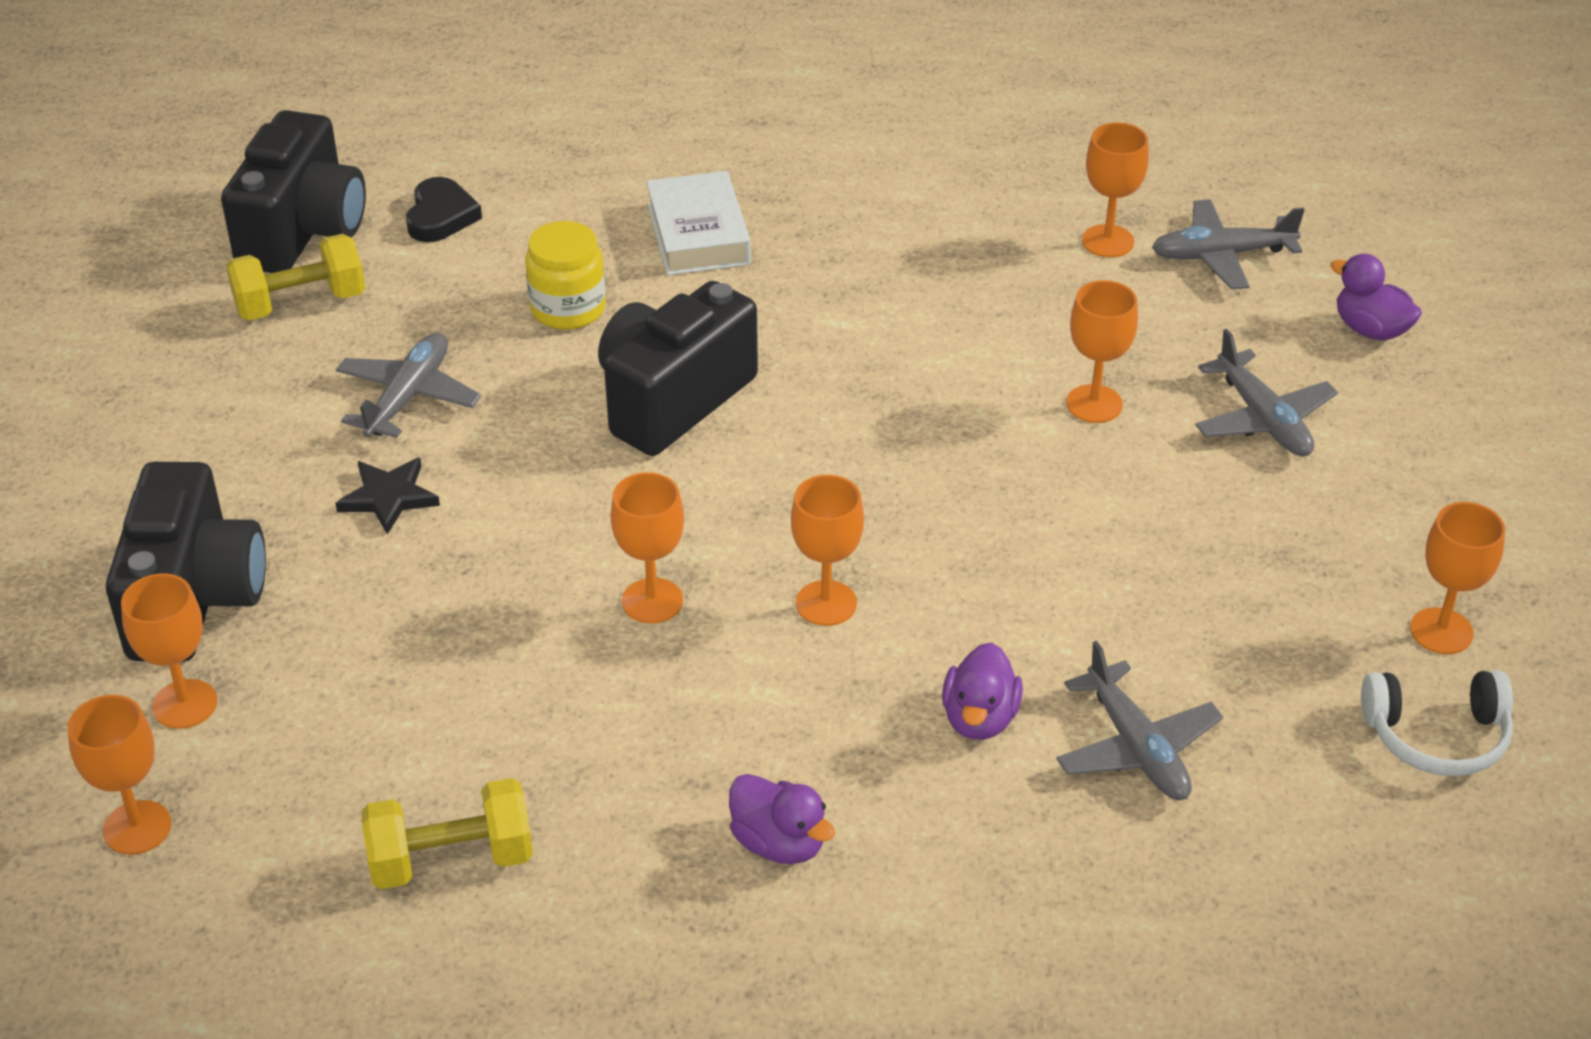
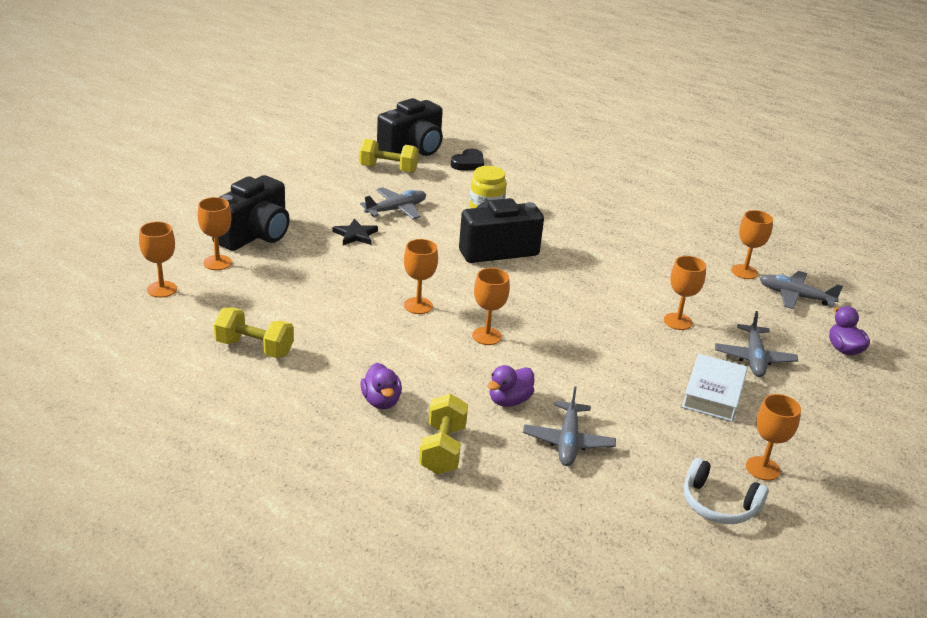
camera: 30 degrees right, 10 degrees down
(698, 234) = (564, 205): white book -> white book (713, 394)
(964, 881) = (442, 449): none -> yellow dumbbell

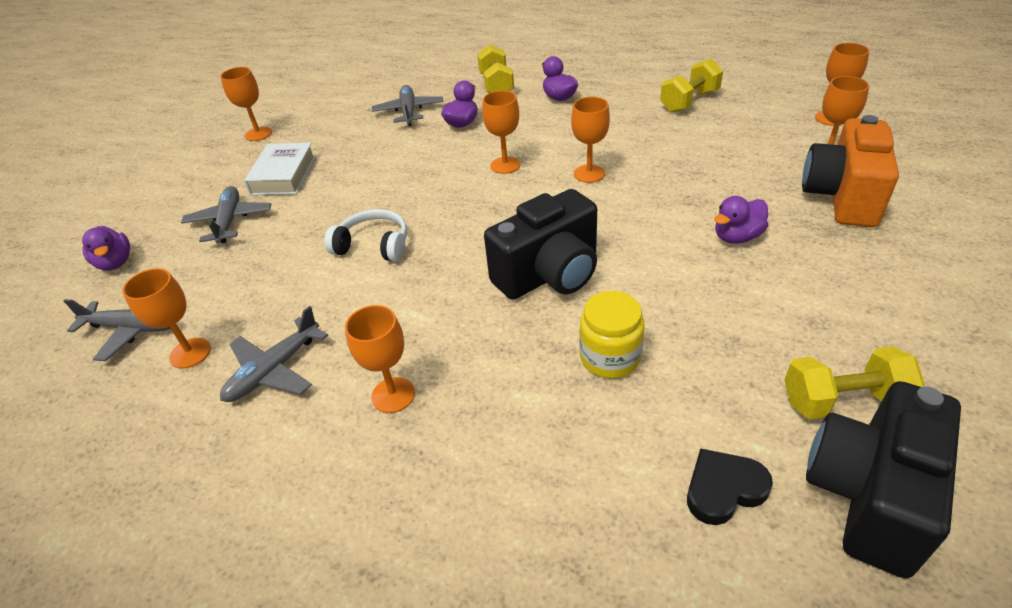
camera: 170 degrees right, 10 degrees up
(254, 348) = (689, 101): yellow dumbbell -> yellow dumbbell turned 45 degrees counterclockwise
(255, 235) = (842, 197): black camera -> orange camera
(355, 235) = (737, 237): black star -> purple duck
(396, 209) = (733, 301): grey plane -> grey plane (274, 370)
(468, 163) = (723, 489): black heart -> black heart turned 45 degrees clockwise
(677, 321) = (306, 240): orange goblet -> orange goblet (393, 395)
(718, 504) = (299, 107): white headphones -> white headphones (374, 245)

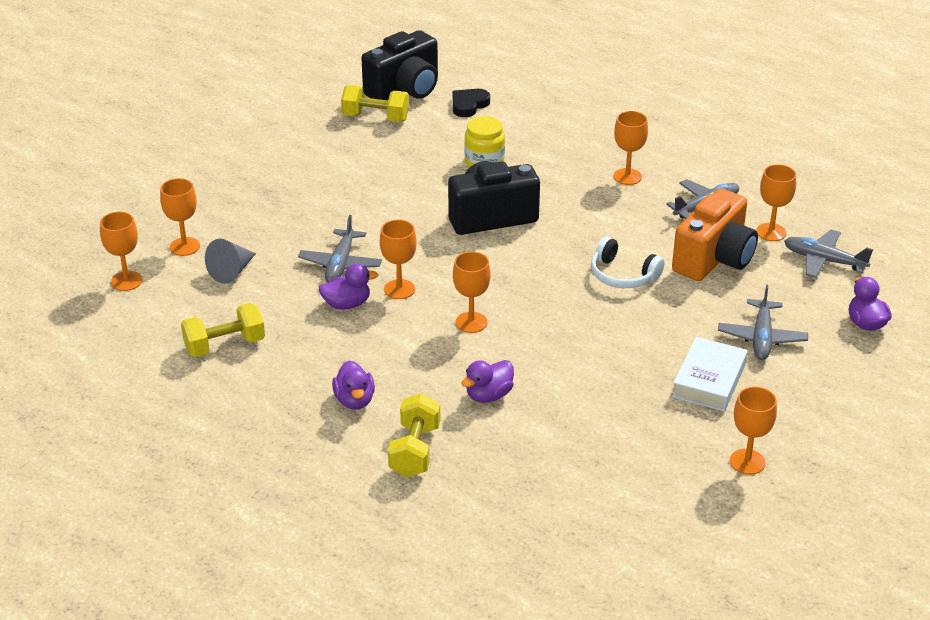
camera: 165 degrees left, 5 degrees down
(408, 111) = (546, 439): grey plane -> grey plane (340, 264)
(723, 489) = (469, 105): black heart -> black heart turned 135 degrees clockwise
(737, 237) = (335, 205): purple duck -> purple duck (347, 304)
(754, 148) = (232, 271): none -> grey cone
(842, 197) = (225, 211): orange camera -> orange camera (714, 259)

